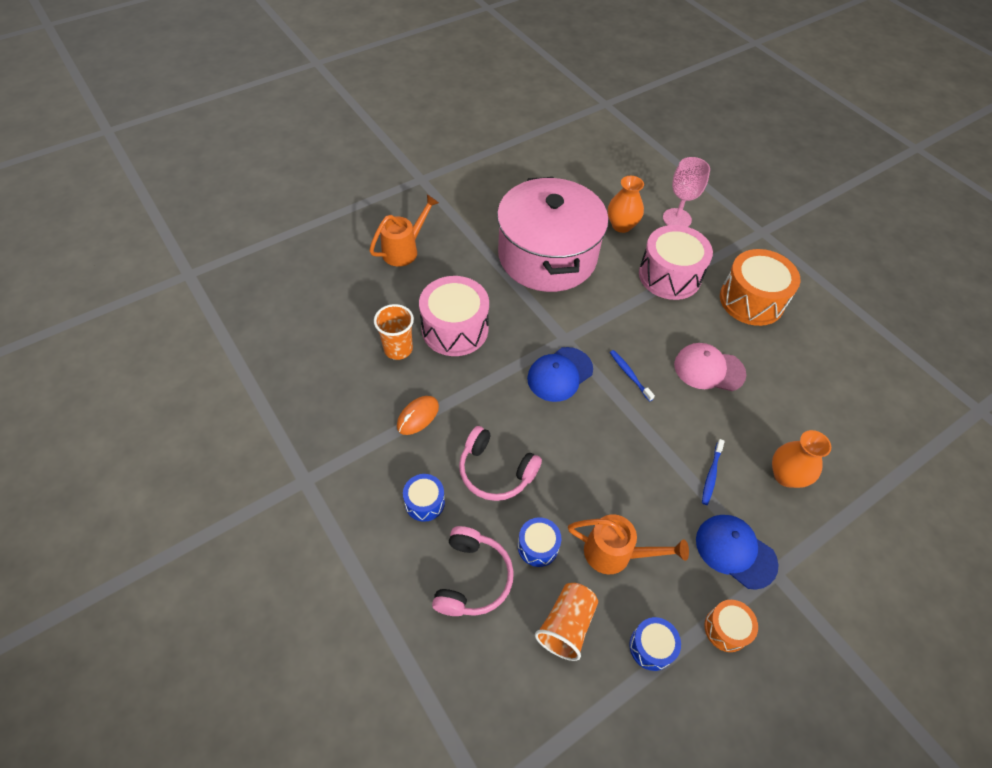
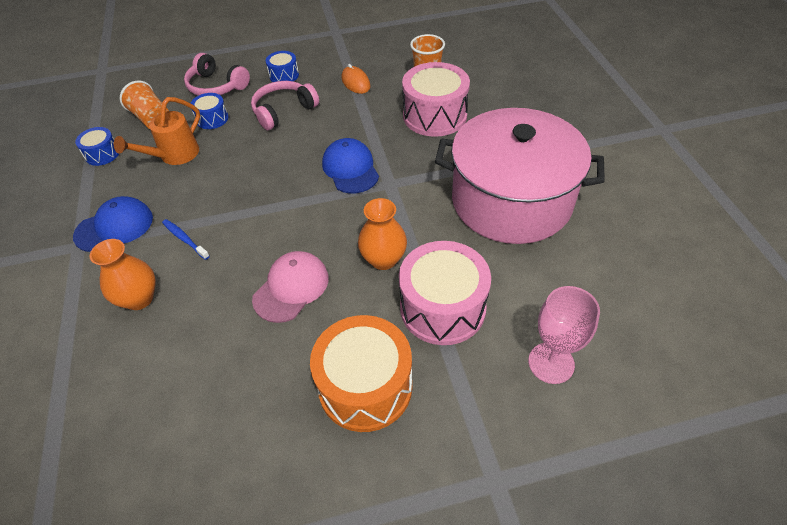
camera: 115 degrees right, 5 degrees down
(404, 250) = (547, 101): orange watering can -> none
(621, 225) = (549, 289): orange vase -> orange vase (383, 259)
(629, 375) = (322, 218): blue toothbrush -> none
(726, 629) = (74, 197): orange drum -> none

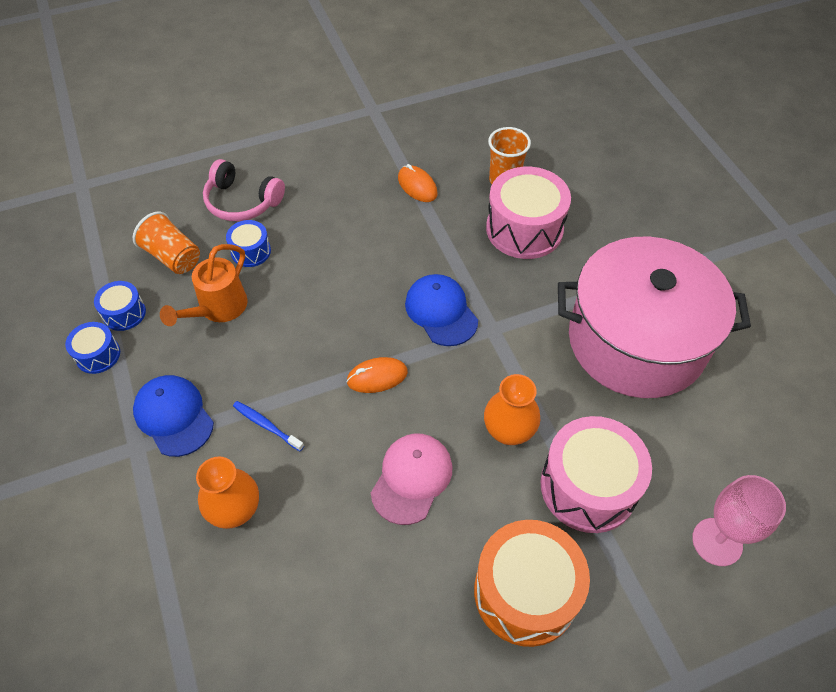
camera: 10 degrees left, 5 degrees up
(114, 227) = (174, 416): blue cap -> blue cap turned 90 degrees counterclockwise
(283, 111) = (338, 234): pink headphones -> none
(284, 75) = (324, 180): blue drum -> blue drum (98, 355)
(284, 211) = (377, 377): none -> orange mouse

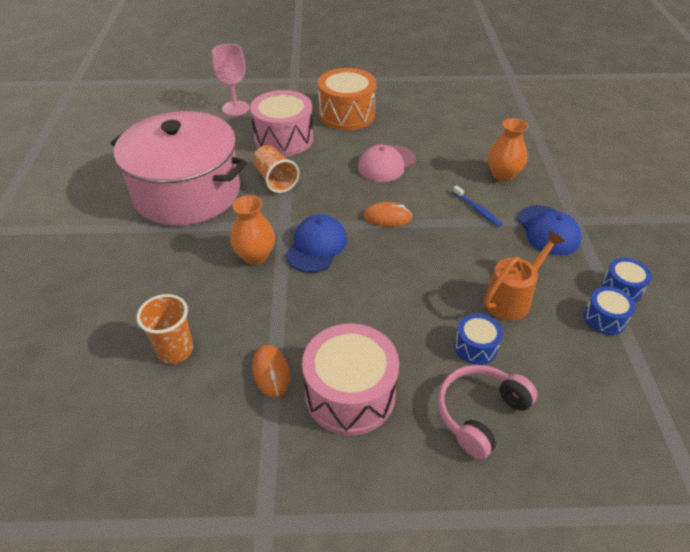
camera: 160 degrees left, 10 degrees down
(173, 257) = (561, 364): orange cup -> orange cup (275, 179)
(242, 202) = (480, 413): pink headphones -> pink headphones turned 90 degrees counterclockwise
(441, 311) = (316, 246): blue cap -> blue cap turned 150 degrees counterclockwise
(508, 431) = (312, 170): orange vase -> orange vase (255, 256)
(524, 229) = (198, 293): pink drum -> pink drum (350, 394)

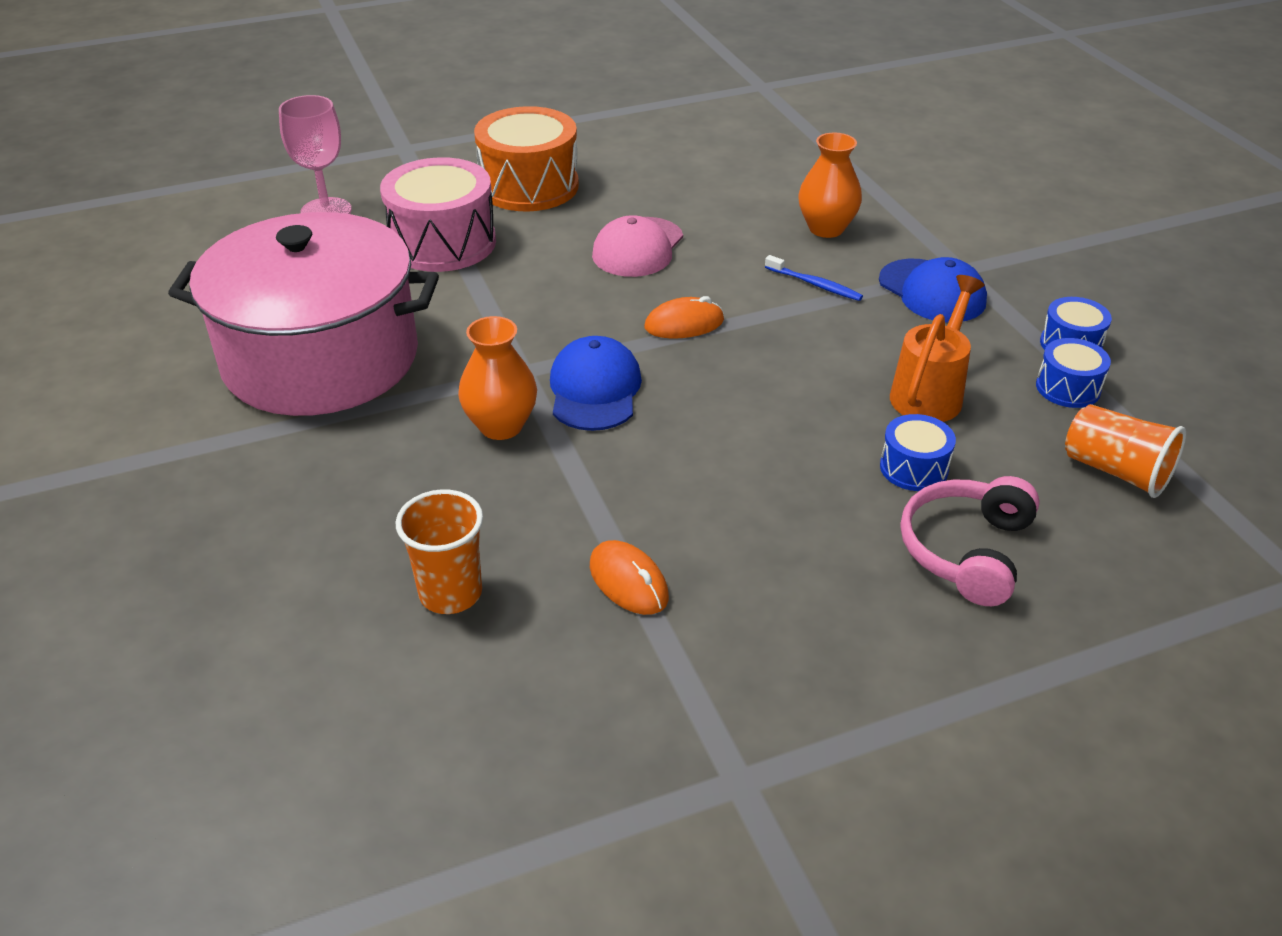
camera: 20 degrees left, 5 degrees down
(275, 179) = (466, 307): orange cup -> orange cup (1116, 471)
(350, 394) = (767, 577): pink drum -> none

